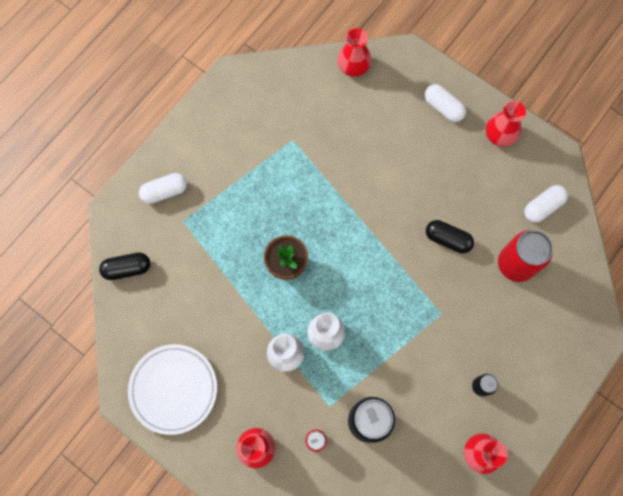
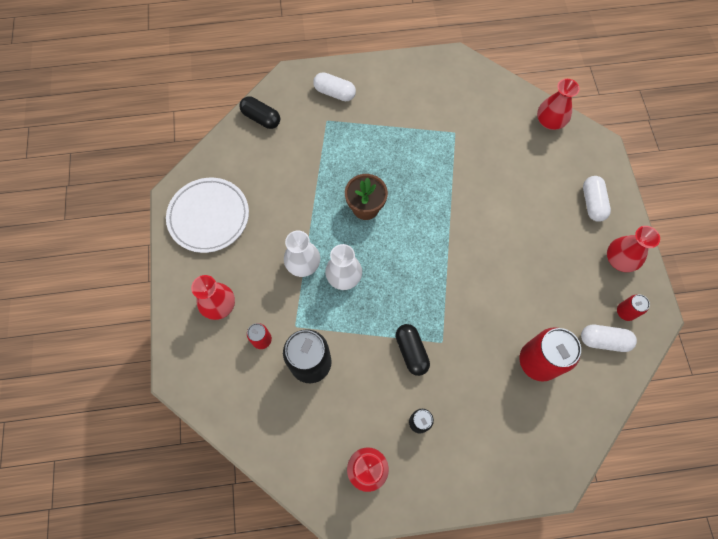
camera: 45 degrees right, 5 degrees down
(447, 239) = (501, 295): black capsule -> black capsule (411, 351)
(537, 172) = (625, 312): none -> red can

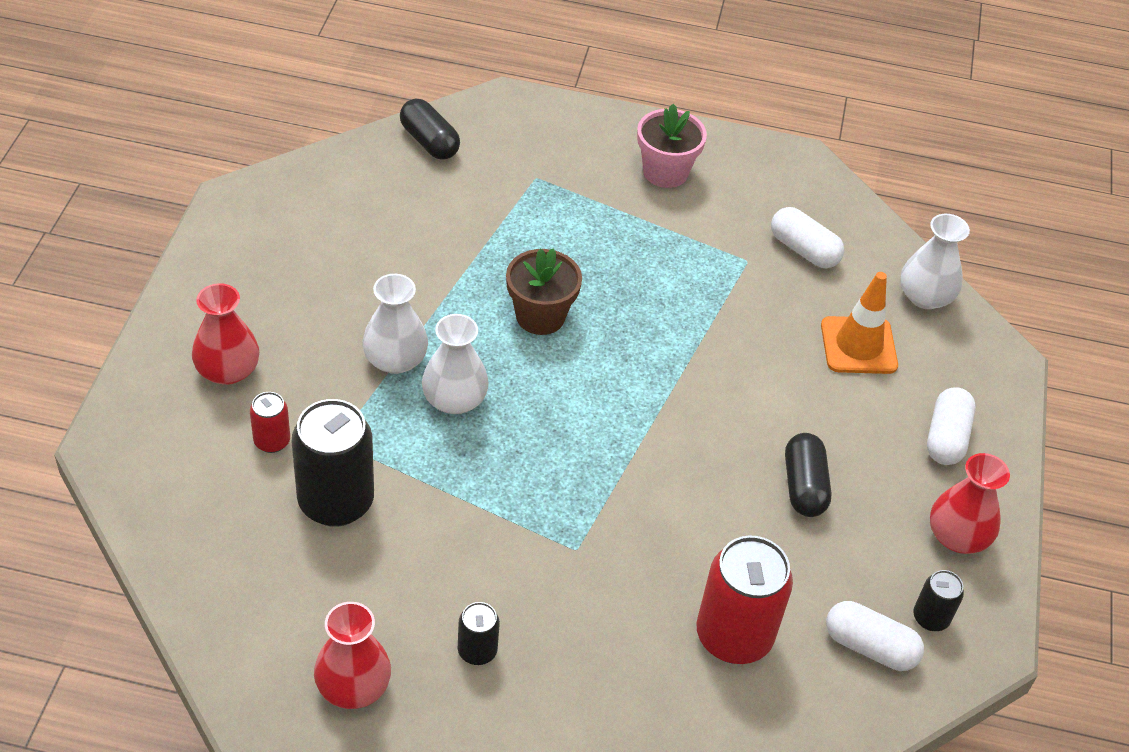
camera: 15 degrees right, 20 degrees down
(209, 217) = (275, 246): white plate -> none
(334, 93) = (569, 144): white capsule -> white capsule (804, 250)
(391, 92) = (665, 172): none -> pink flower pot
(411, 351) = (515, 544): black capsule -> black capsule (804, 486)
(529, 164) = (858, 346): none -> orange traffic cone
(550, 121) = (925, 296): red vase -> white vase
(625, 312) = (930, 618): red can -> black can

